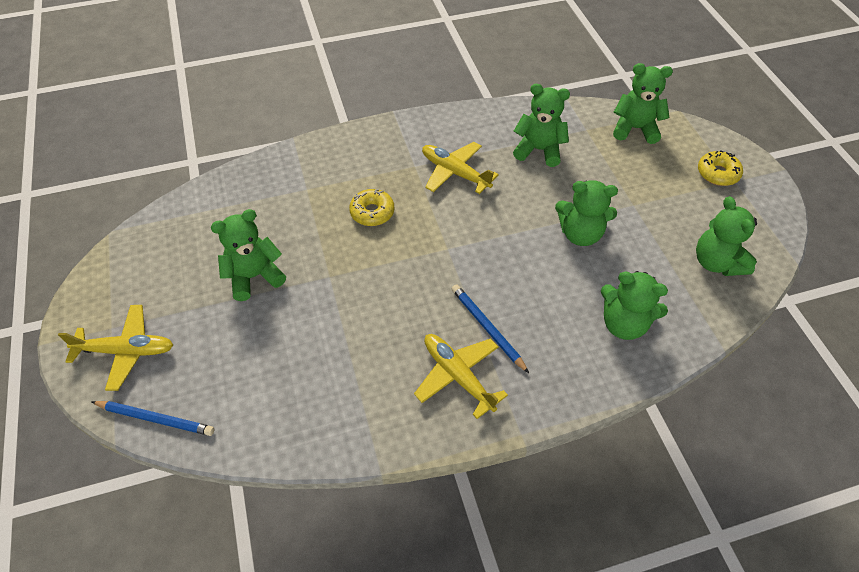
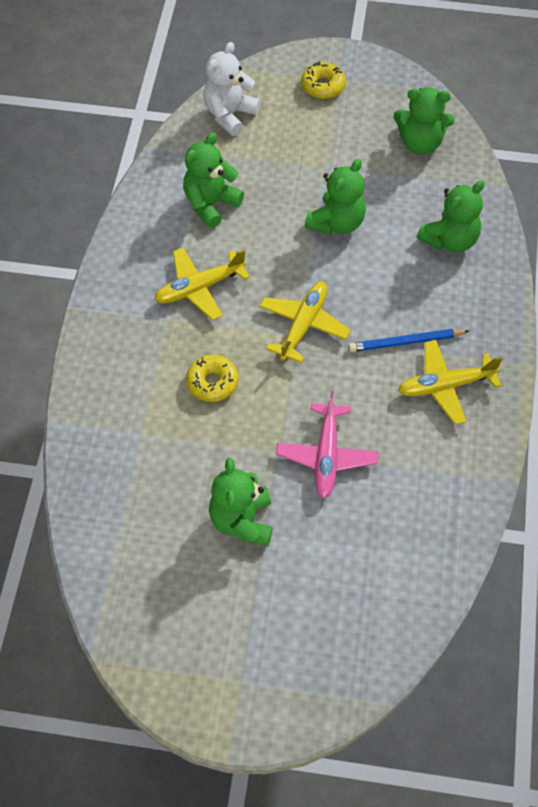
camera: 65 degrees left, 5 degrees up
(126, 351) = (280, 671): yellow plane -> yellow plane (303, 325)
(155, 419) = (378, 659): blue pencil -> none
(339, 311) = (326, 456): none -> pink plane
(635, 129) = (229, 115): green teddy bear -> white teddy bear

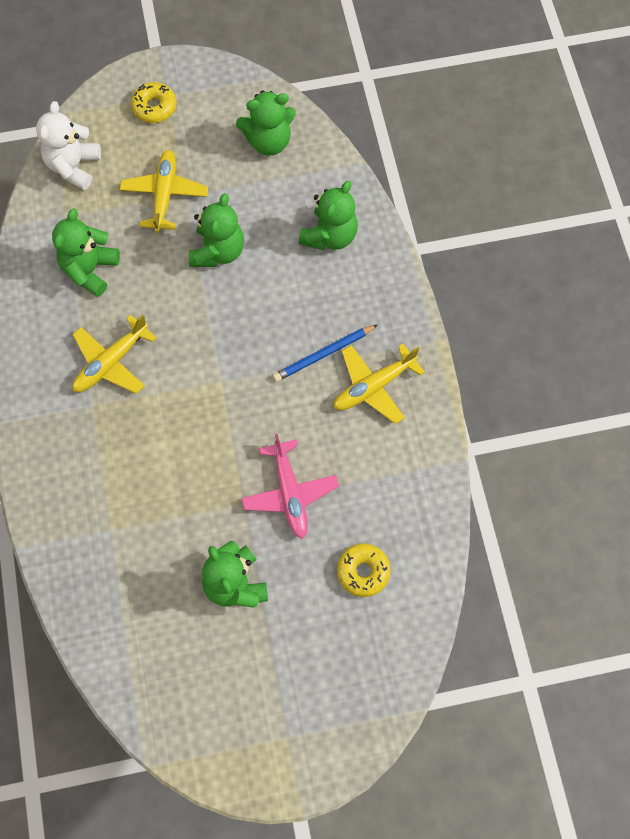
camera: 20 degrees left, 10 degrees up
(212, 382) = (158, 456): yellow donut -> yellow donut (363, 571)
(303, 325) = (223, 368): yellow plane -> yellow plane (164, 194)

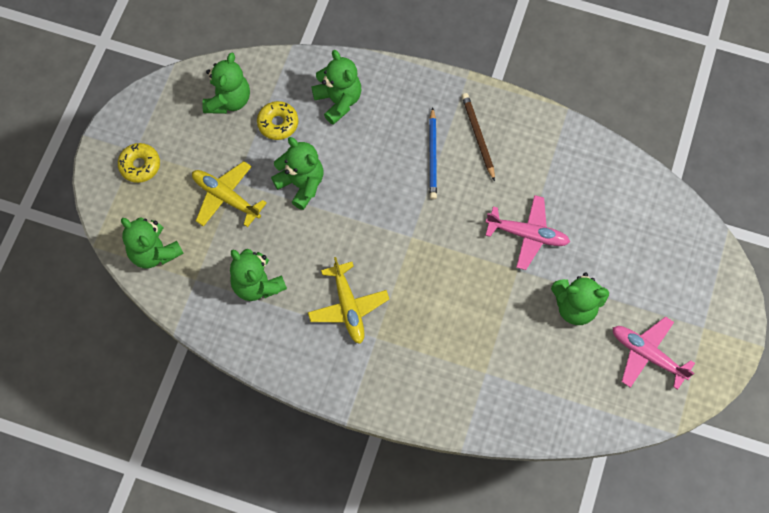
camera: 60 degrees left, 0 degrees up
(74, 166) = (154, 252): white teddy bear -> green teddy bear
(221, 689) = (647, 354): none -> pink plane
(363, 571) = (612, 217): yellow donut -> yellow donut (278, 123)
(373, 386) = (478, 136): yellow plane -> brown pencil

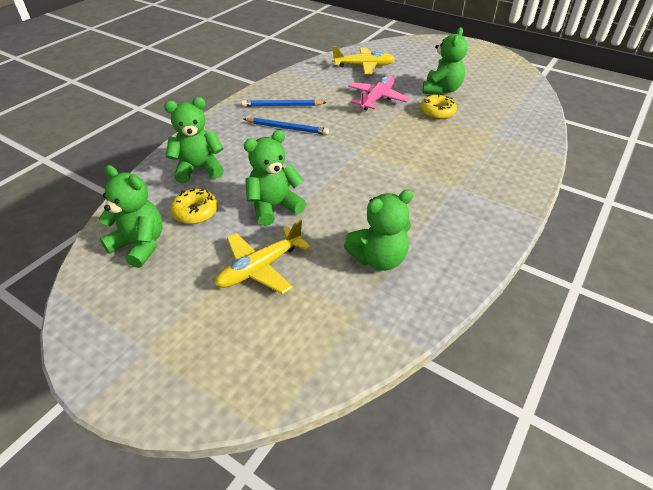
camera: 75 degrees left, 25 degrees down
(140, 165) = (170, 347): yellow donut -> yellow donut (437, 112)
(154, 252) = (304, 352): green teddy bear -> none
(348, 307) = (420, 197): yellow plane -> yellow plane (364, 66)
(478, 136) = (282, 105): brown pencil -> blue pencil
(647, 354) = (482, 71): pink plane -> none

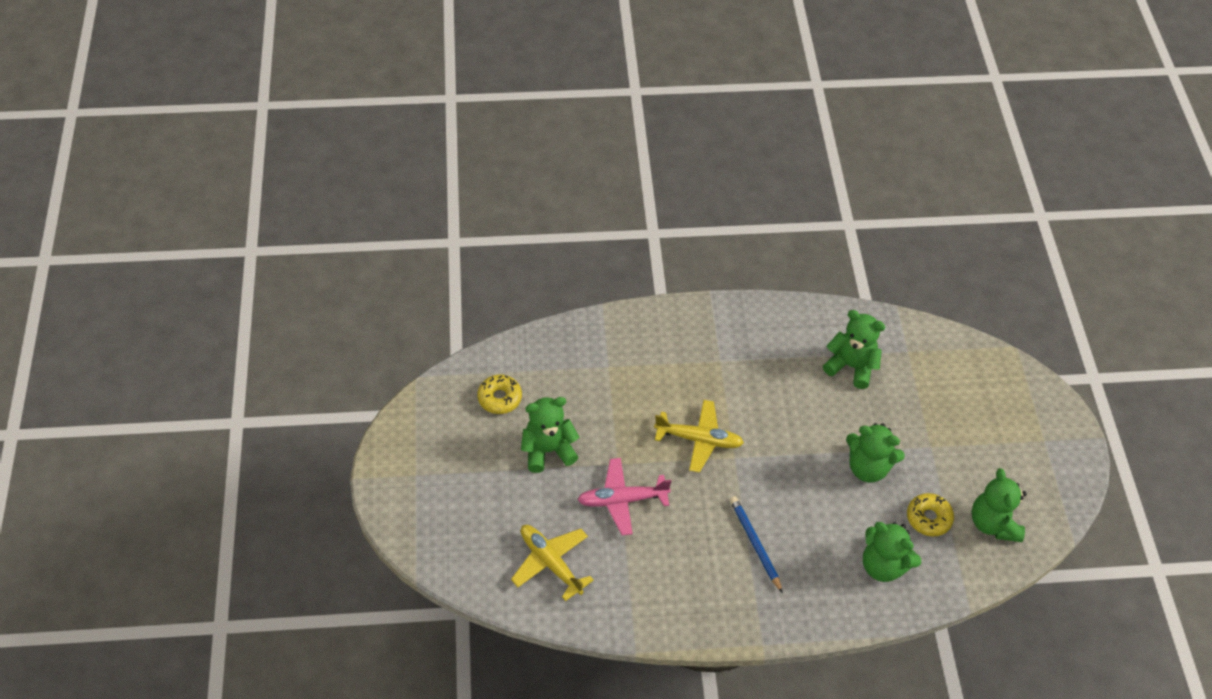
camera: 130 degrees left, 10 degrees up
(260, 267) = (930, 429): yellow plane -> yellow plane (699, 439)
(282, 105) = (718, 582): blue pencil -> none
(437, 112) = (603, 430): yellow donut -> yellow donut (500, 398)

